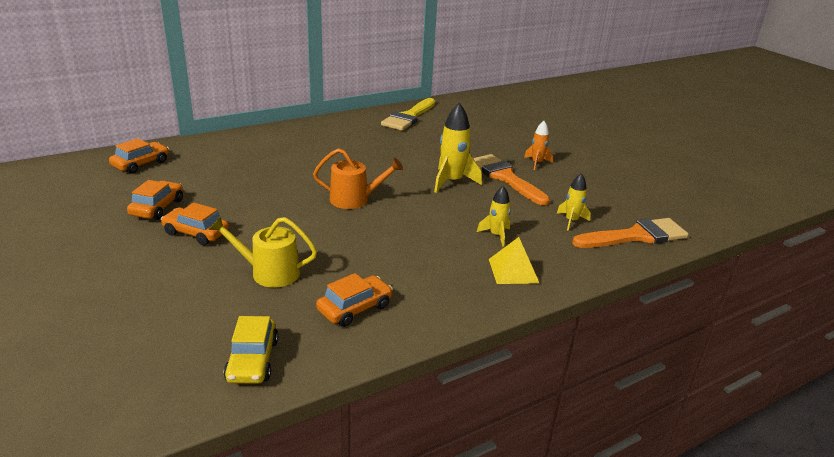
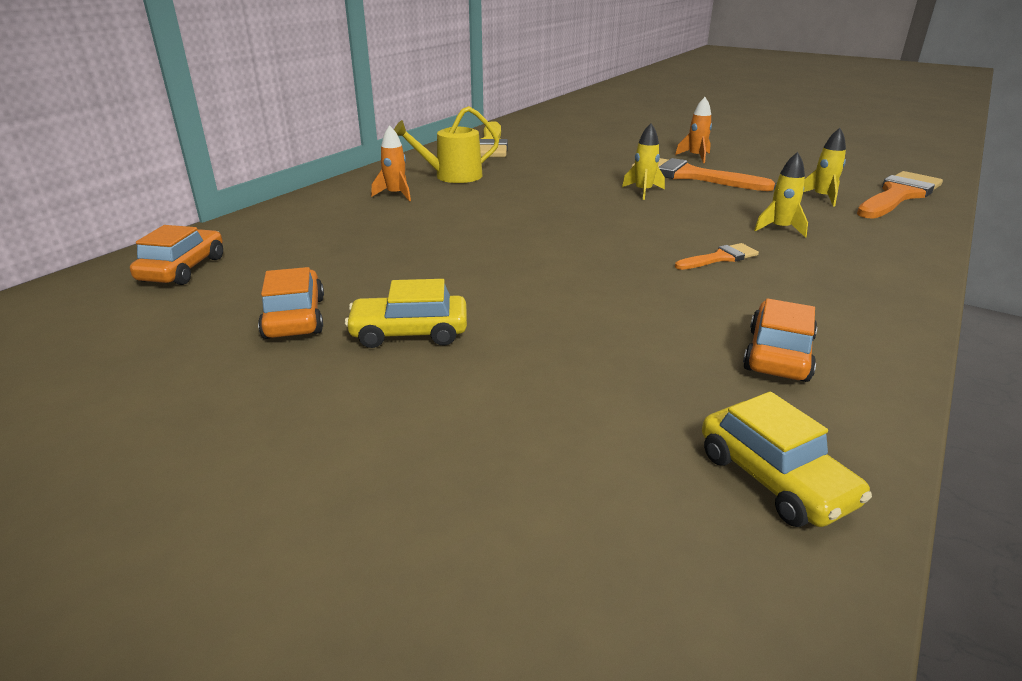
camera: 25 degrees left, 0 degrees up
(196, 233) = (409, 333): orange car -> yellow car
(270, 272) = (599, 349): yellow watering can -> yellow watering can (453, 176)
(298, 143) = (395, 195): none -> orange rocket
(354, 199) = (565, 235): orange watering can -> none
(421, 243) = (720, 258): none -> orange brush
(452, 182) = (643, 191): yellow rocket -> yellow rocket, size x0.59
(513, 271) = (859, 257): yellow pyramid -> none

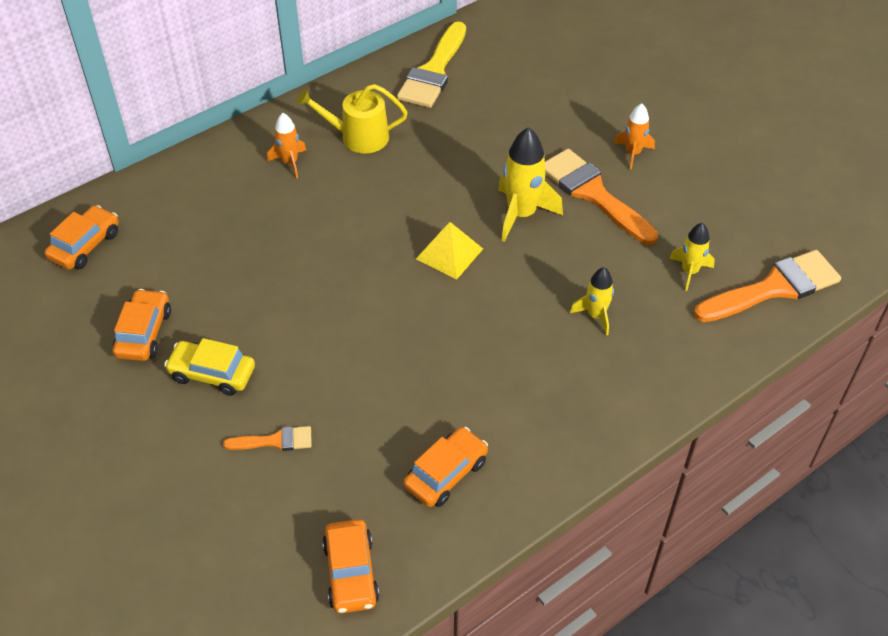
camera: 20 degrees right, 20 degrees up
(602, 218) = (449, 253): none -> yellow pyramid
(643, 191) = (521, 214): yellow rocket -> yellow rocket, size x1.69
(720, 258) = (503, 345): orange brush -> orange brush (275, 441)
(774, 478) = (351, 572): yellow car -> orange car

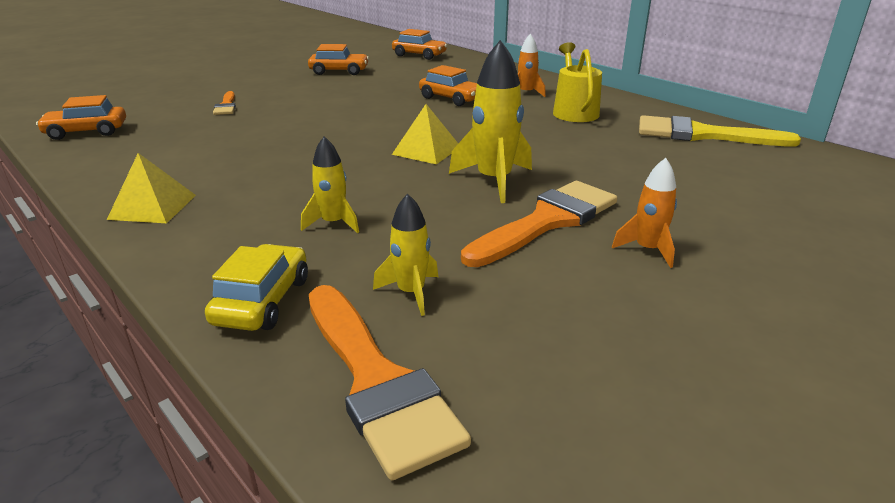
camera: 85 degrees right, 20 degrees down
(212, 374) = (297, 88): yellow car -> yellow car (262, 301)
(446, 473) = (156, 158): orange car -> orange car (451, 98)
(563, 445) = (152, 207): none -> yellow pyramid

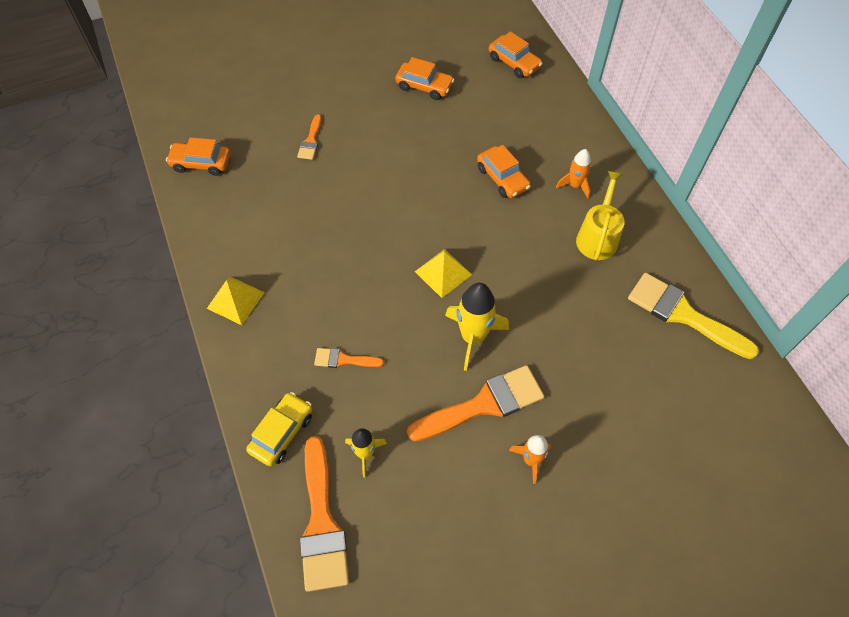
camera: 20 degrees right, 30 degrees up
(333, 223) = (343, 359): yellow rocket -> orange brush

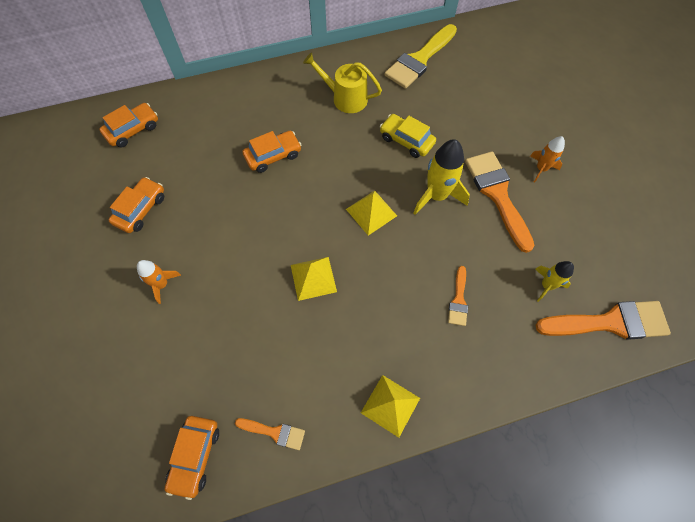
camera: 85 degrees left, 5 degrees up
(282, 432) = (532, 356): yellow car -> yellow car (406, 140)
(311, 141) = (189, 326): orange brush -> orange brush (274, 432)
(362, 227) = (313, 278): none -> yellow pyramid
(575, 185) = (290, 105): orange rocket -> orange rocket (162, 284)

